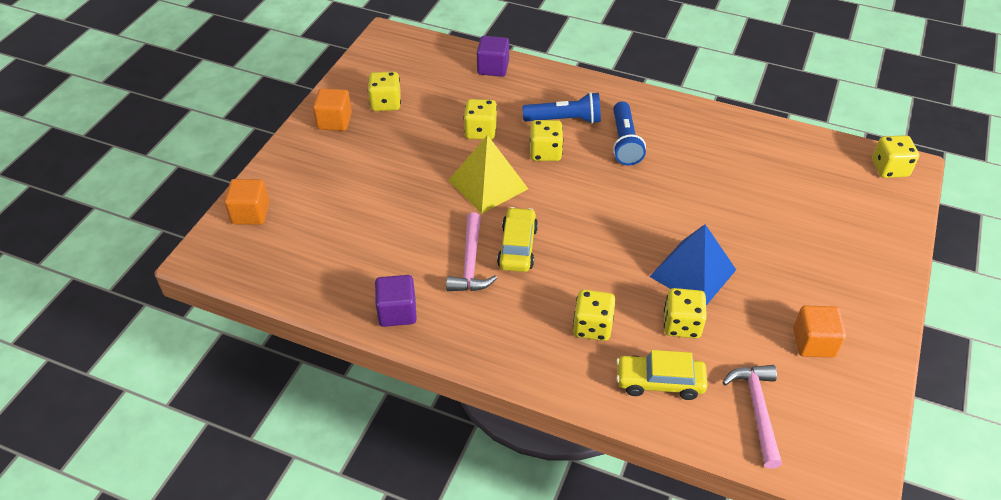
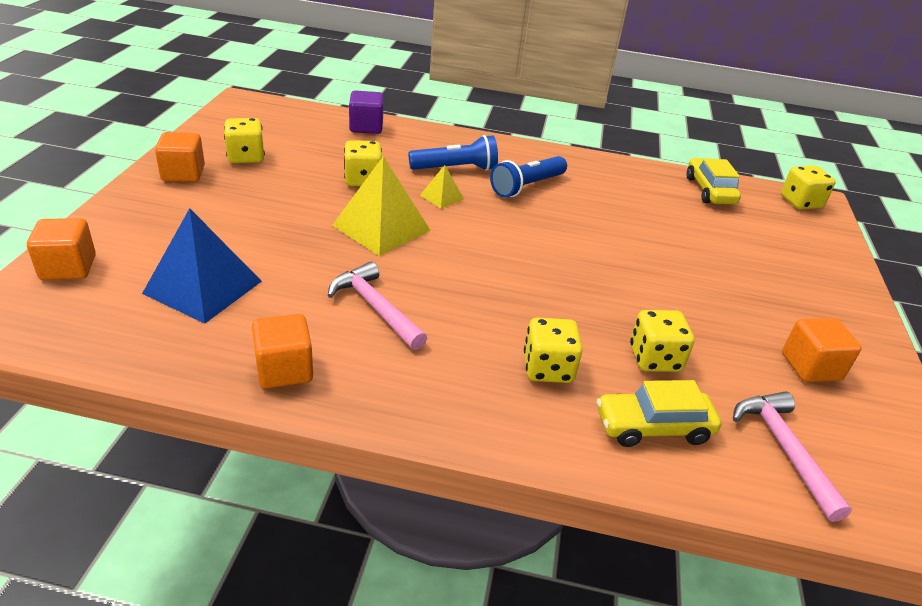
camera: 15 degrees left, 10 degrees down
(397, 312) = (284, 369): purple cube -> orange cube
(470, 263) = (375, 307): pink hammer -> pink hammer turned 150 degrees clockwise
(517, 247) = (431, 288): yellow car -> yellow car (709, 191)
(545, 152) = (442, 197): yellow dice -> yellow pyramid
(624, 142) = (526, 186): blue flashlight -> blue flashlight turned 60 degrees clockwise
(692, 273) = (645, 303): blue pyramid -> blue pyramid (203, 287)

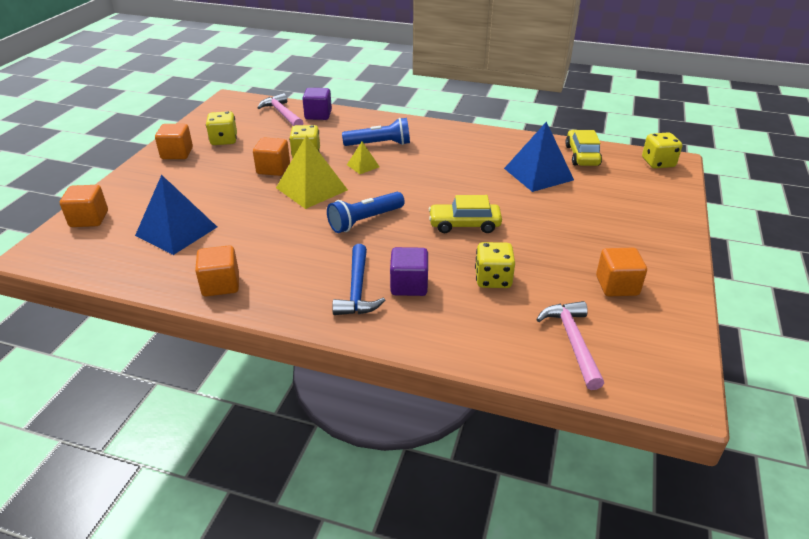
camera: 10 degrees right, 0 degrees up
(323, 198) = (273, 169): none -> orange cube
(375, 307) = (293, 244): pink hammer -> pink hammer (282, 114)
(480, 375) = (357, 289): none -> blue hammer
(526, 186) = (431, 156): blue flashlight -> blue flashlight (364, 221)
(548, 368) = (409, 285): yellow dice -> purple cube
(653, 427) = (476, 325): yellow car -> yellow car (464, 225)
(665, 213) = (538, 174): none -> blue pyramid

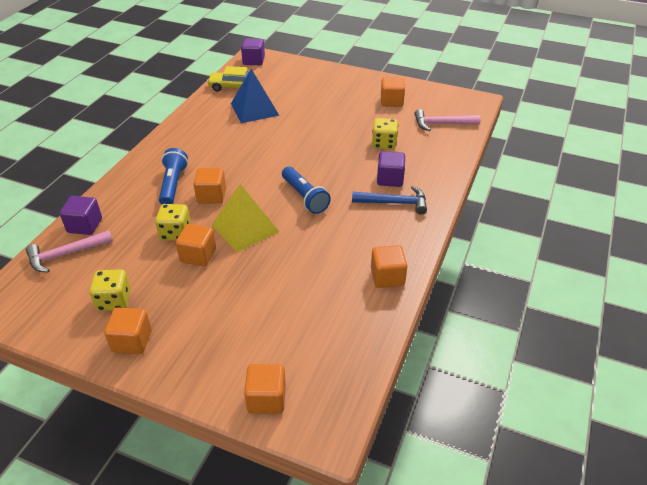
camera: 85 degrees left, 5 degrees up
(176, 231) = (302, 317): blue pyramid -> none
(363, 165) = (211, 196): yellow pyramid -> orange cube
(464, 225) = (318, 149): yellow car -> none
(658, 163) = (253, 61): yellow dice -> purple cube

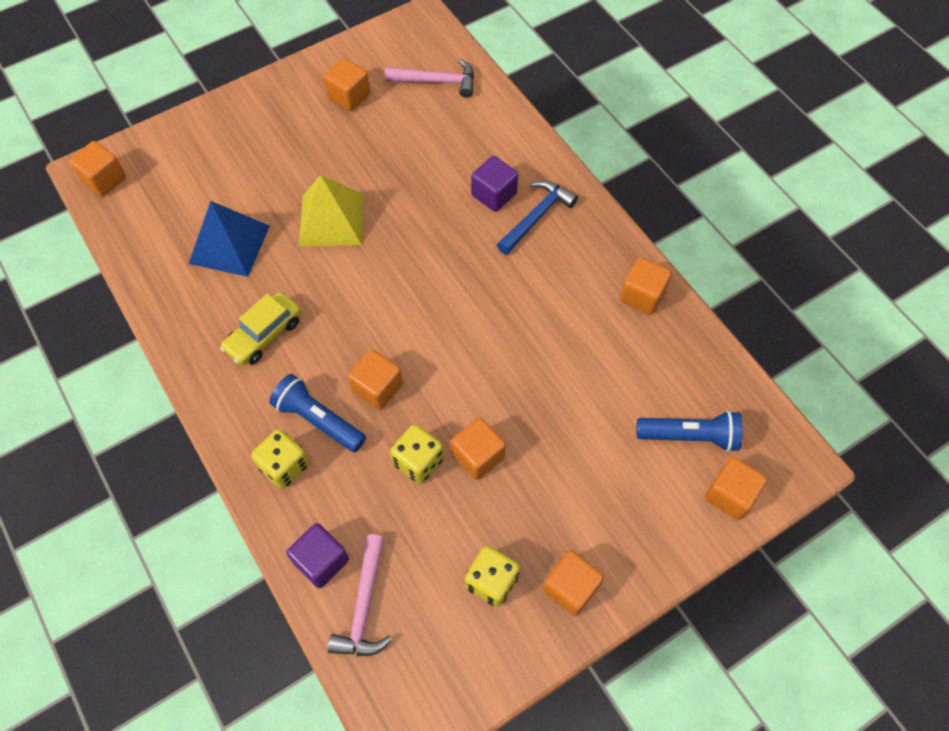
camera: 55 degrees left, 20 degrees up
(233, 87) = (150, 240): yellow car -> yellow car (264, 335)
(245, 228) = (466, 383): yellow pyramid -> yellow pyramid (331, 220)
(253, 61) = (104, 179): purple cube -> orange cube
(304, 197) = (459, 293): blue flashlight -> blue flashlight (690, 436)
(384, 144) = (426, 158): yellow dice -> yellow dice (284, 466)
(441, 124) = (437, 81): pink hammer -> pink hammer turned 120 degrees counterclockwise

